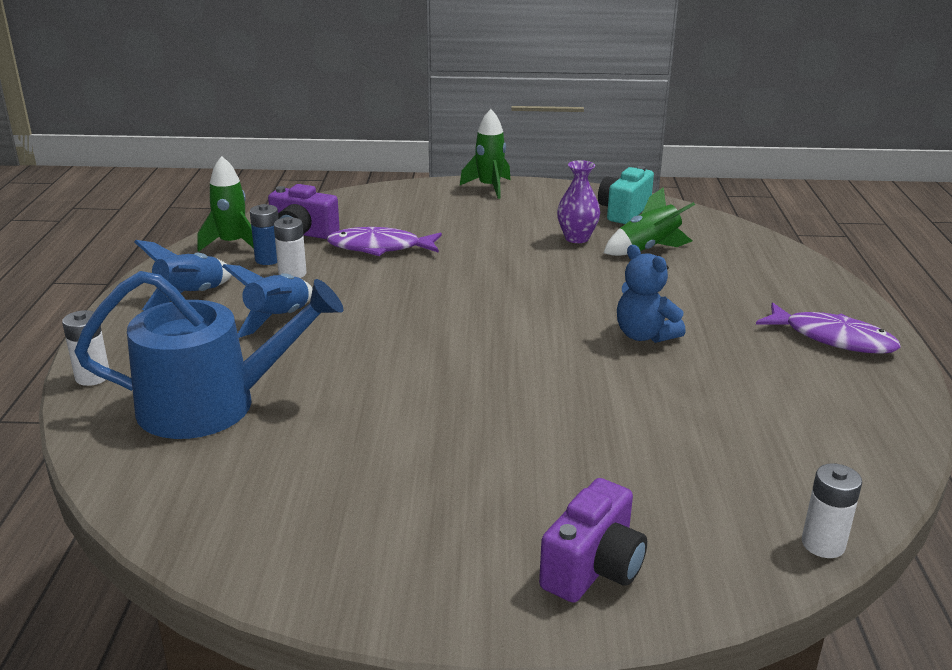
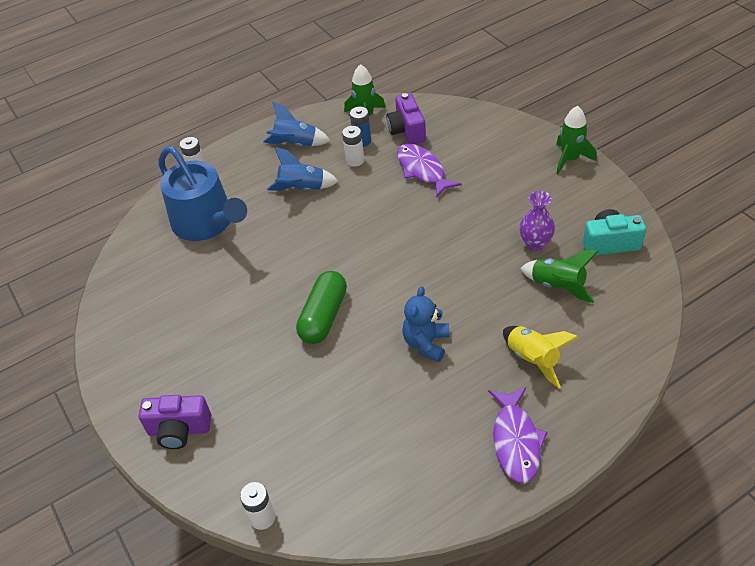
camera: 60 degrees right, 20 degrees up
(521, 380) = (324, 316): none -> green capsule
(731, 293) = (533, 359): none -> yellow rocket

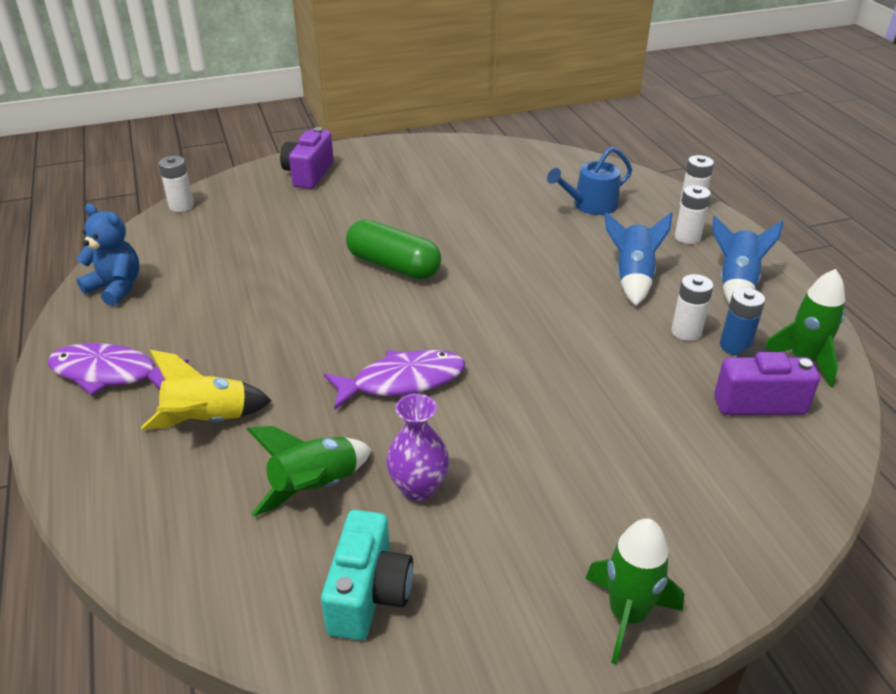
camera: 100 degrees right, 10 degrees down
(207, 223) = (590, 205): blue watering can -> blue watering can, size x0.56
(244, 169) = (687, 237): none -> white battery
(422, 170) = (644, 397): purple fish -> purple fish (402, 381)
(426, 343) = (301, 334): blue teddy bear -> blue teddy bear (116, 288)

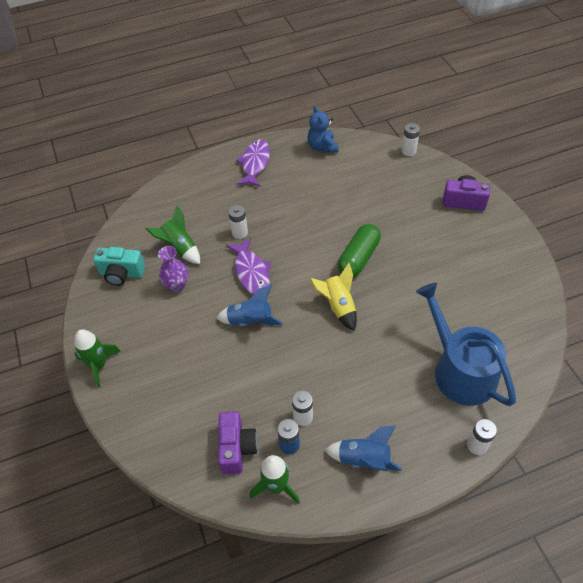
camera: 90 degrees right, 15 degrees up
(116, 288) = (322, 147): blue teddy bear -> blue teddy bear turned 135 degrees clockwise
(207, 420) = (223, 203): yellow rocket -> yellow rocket (338, 306)
(590, 205) = (460, 370): blue watering can -> blue watering can, size x1.78
(632, 277) = (363, 390): blue rocket -> blue rocket (250, 321)
(687, 237) = (424, 434): white battery -> white battery (240, 232)

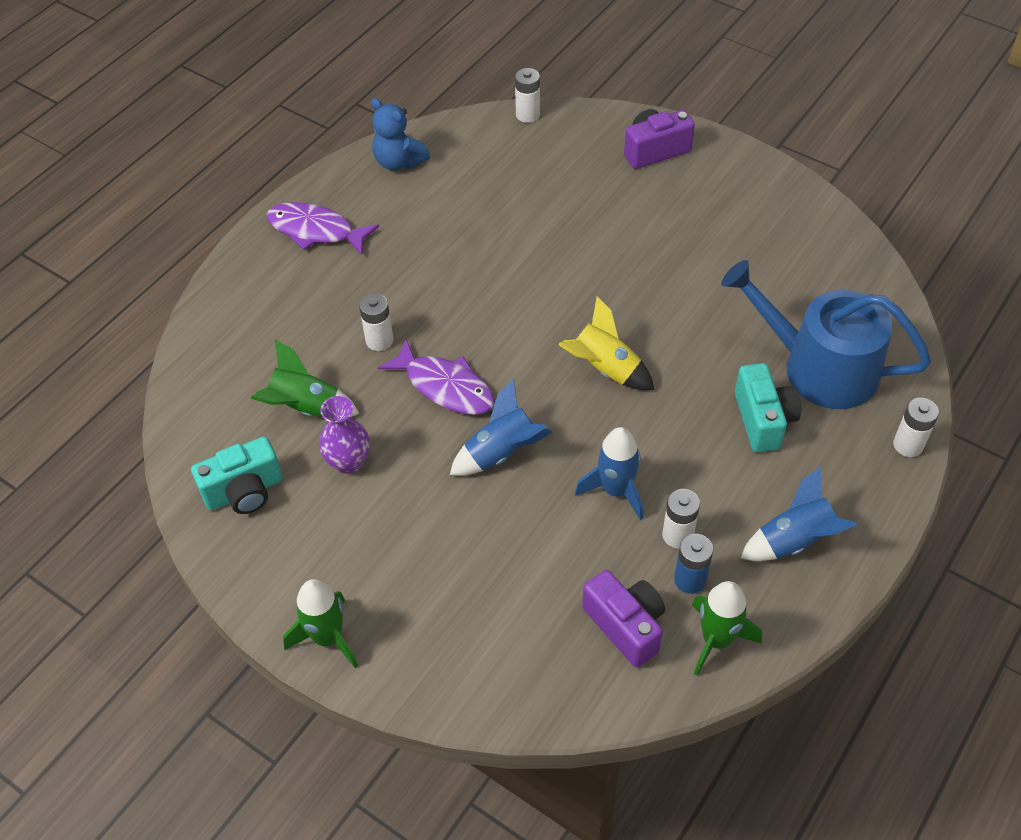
camera: 35 degrees left, 0 degrees up
(255, 163) = (316, 231): purple fish -> purple fish turned 45 degrees counterclockwise
(290, 374) = (616, 490): none -> blue rocket
(358, 258) = (579, 292): green capsule -> none
(402, 381) = (763, 420): none -> turquoise camera

